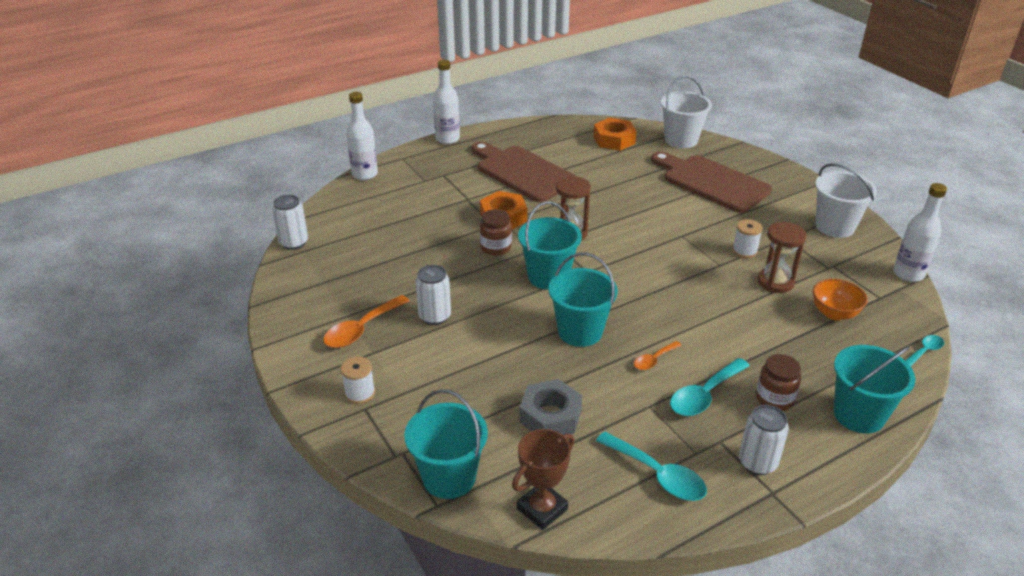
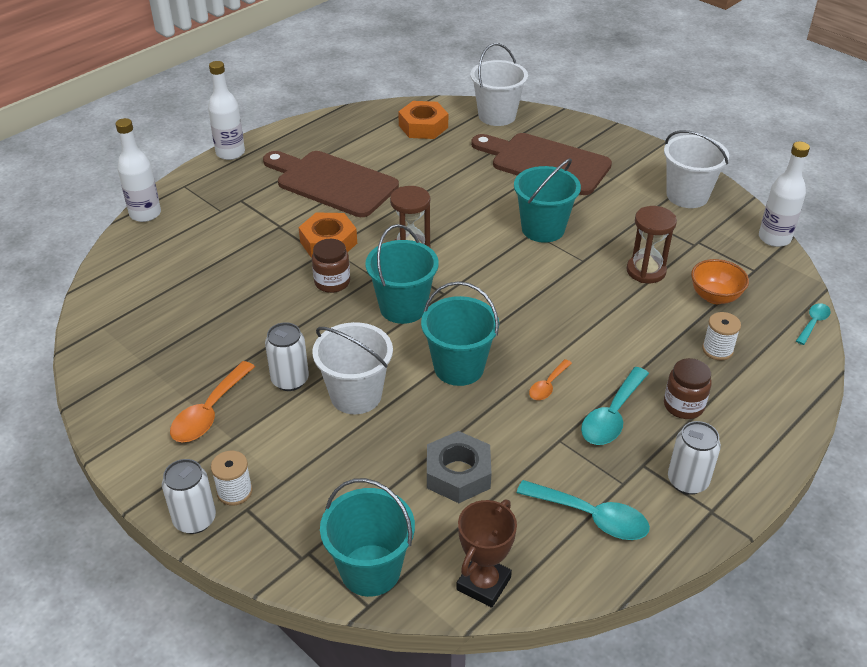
camera: 15 degrees left, 5 degrees up
(294, 243) = (88, 317): white can -> white can (195, 519)
(485, 338) = (356, 395): none -> white bucket
(744, 251) = (604, 240): white spool -> white spool (717, 350)
(859, 415) = (770, 406): turquoise bucket -> turquoise bucket (543, 229)

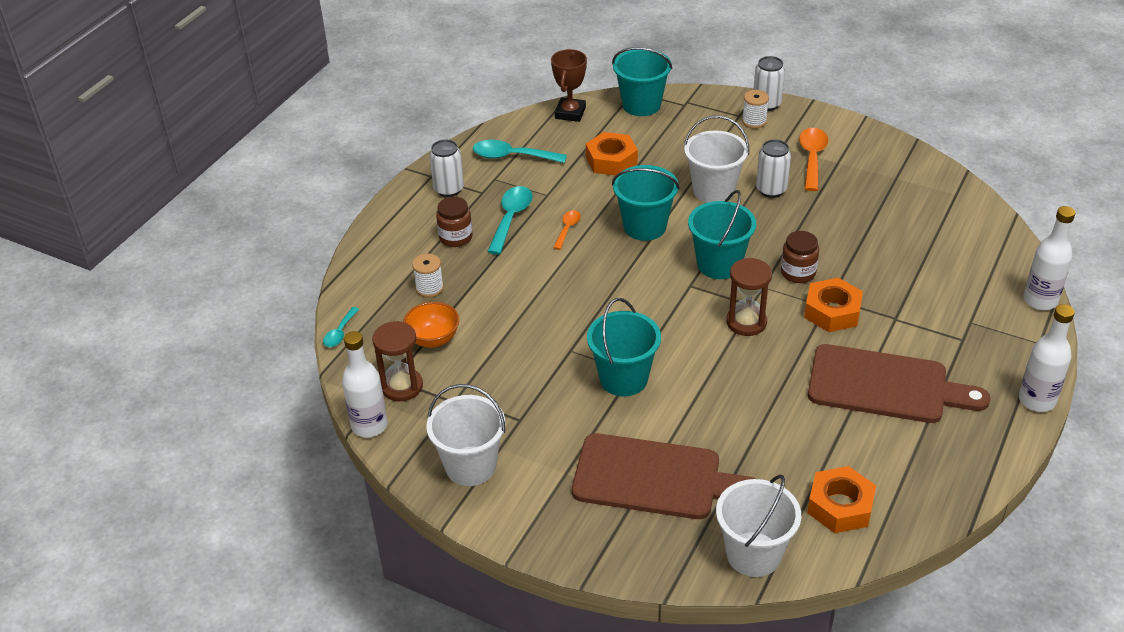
camera: 165 degrees right, 0 degrees up
(458, 474) = (611, 160): grey nut -> orange nut
(646, 271) = (504, 352): brown hourglass -> brown hourglass (402, 386)

